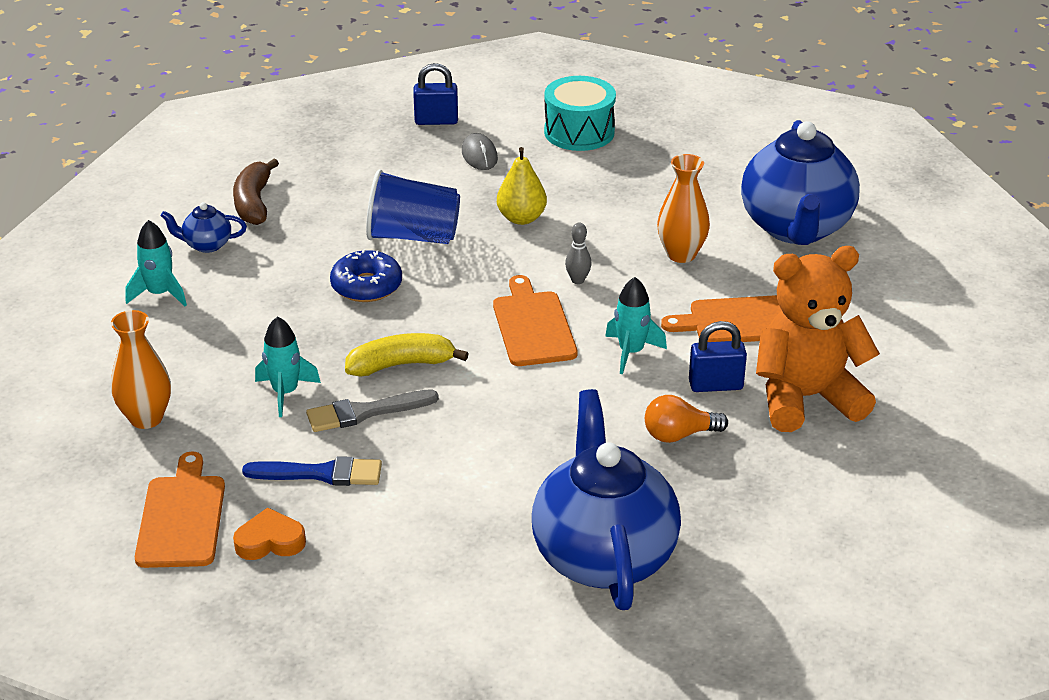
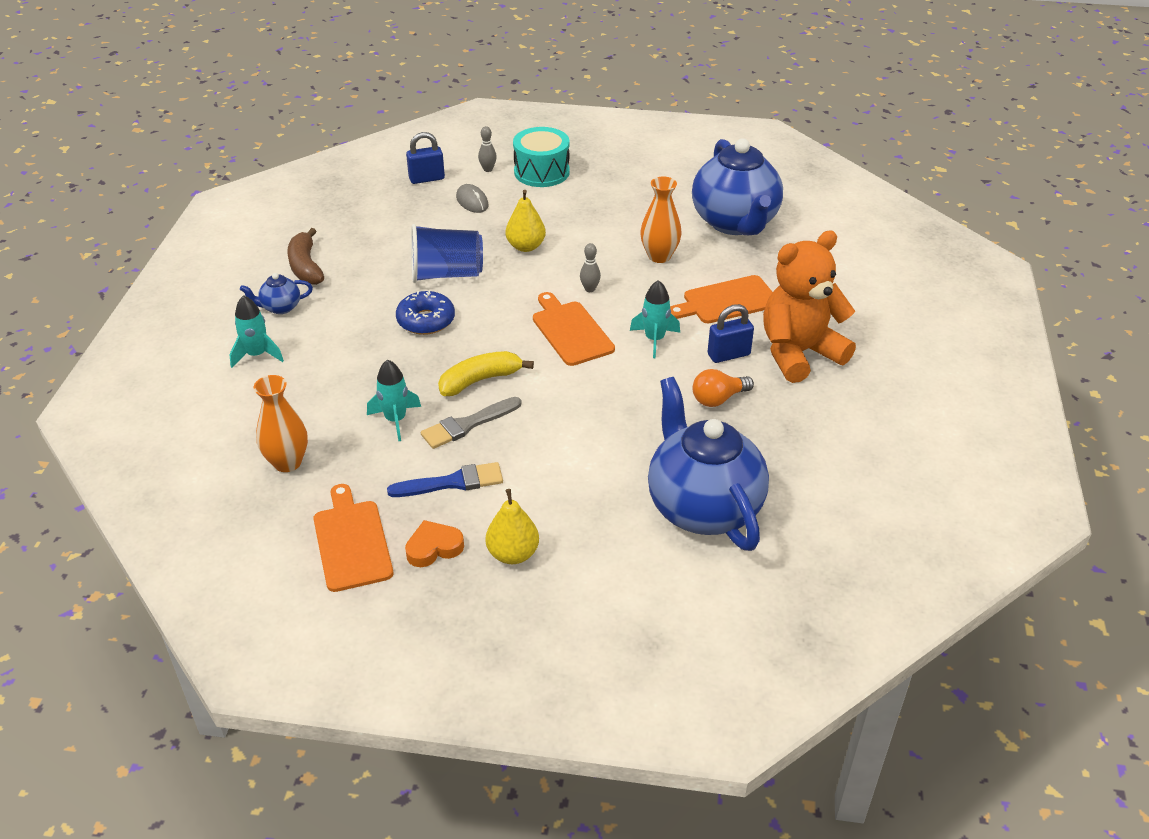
camera: 15 degrees left, 5 degrees up
(356, 565) = (513, 554): none -> yellow pear
(514, 120) = (488, 169): none -> grey bowling pin

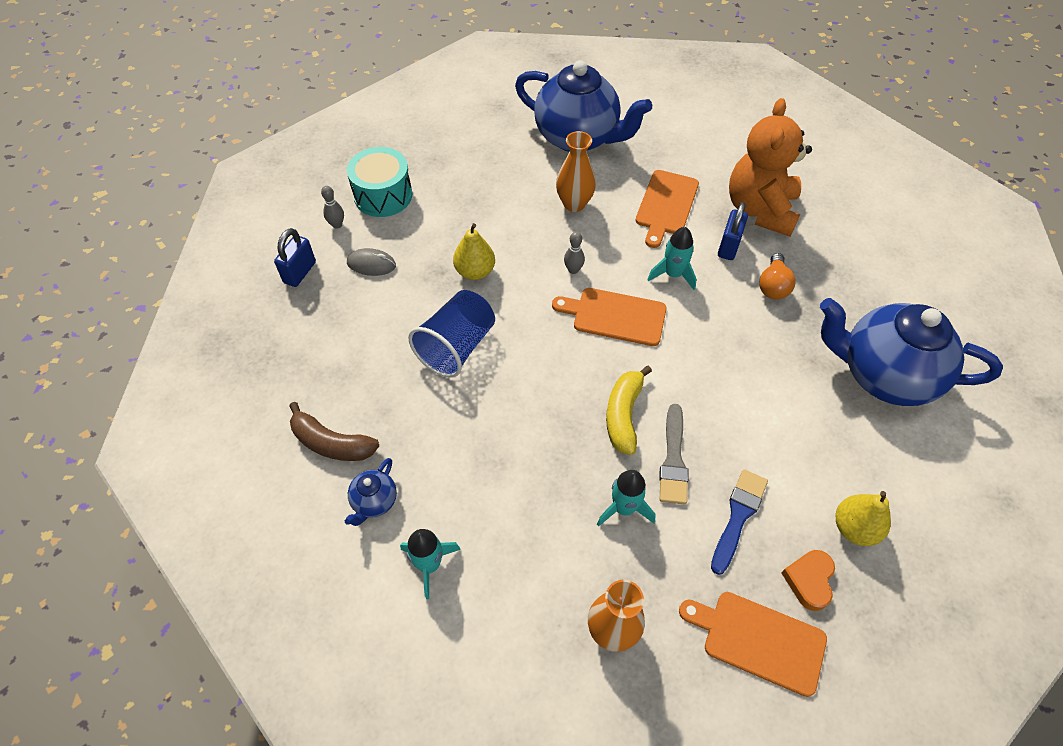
camera: 50 degrees left, 15 degrees up
(426, 320) = (507, 402): blue donut -> none

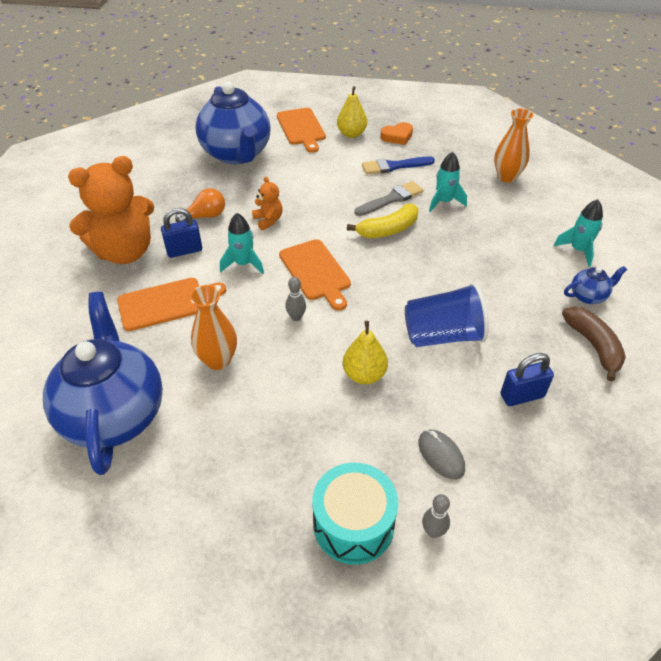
camera: 130 degrees left, 10 degrees down
(300, 272) = (516, 507): blue padlock -> blue padlock (522, 396)
(725, 328) = (268, 220): none -> orange teddy bear
(759, 640) = (446, 139): orange cutting board -> orange cutting board (301, 128)

